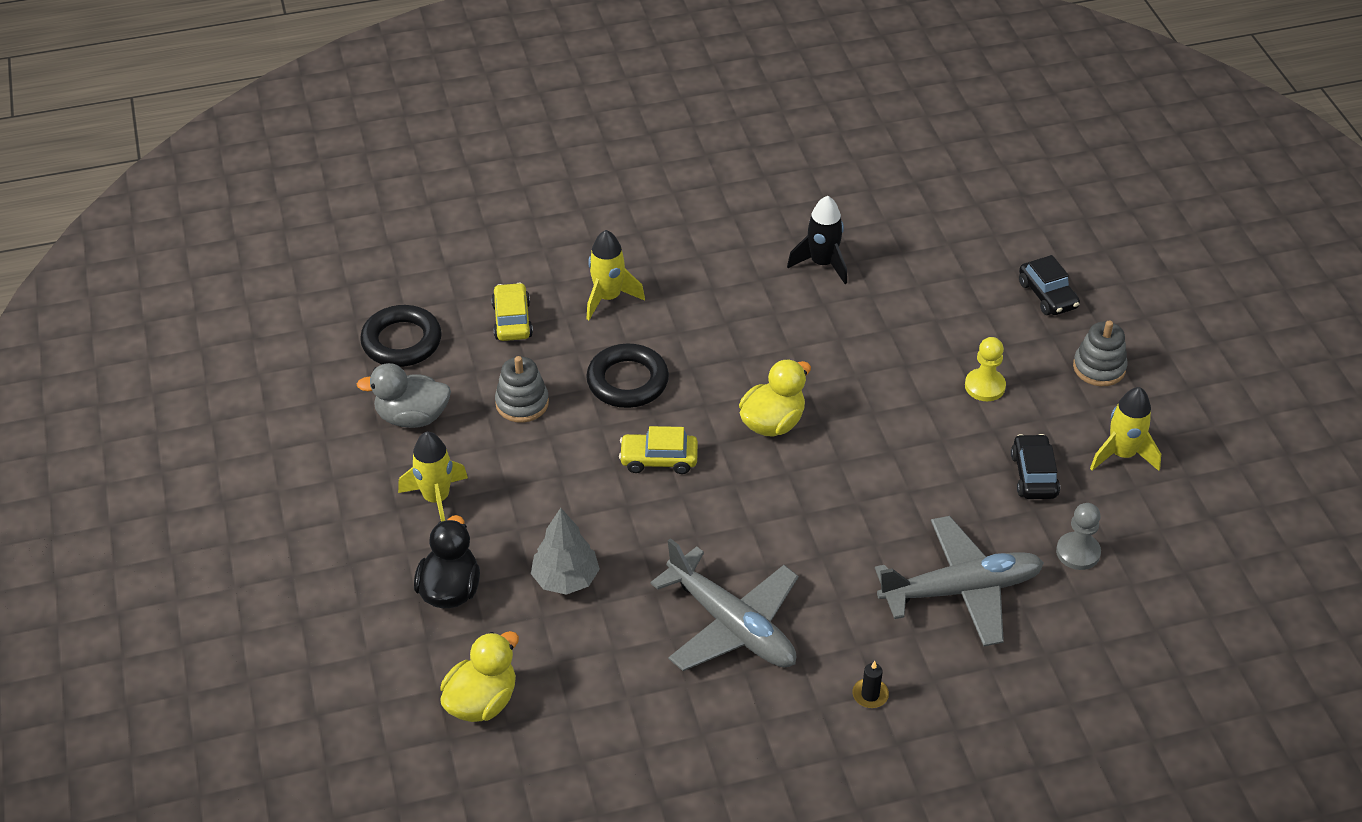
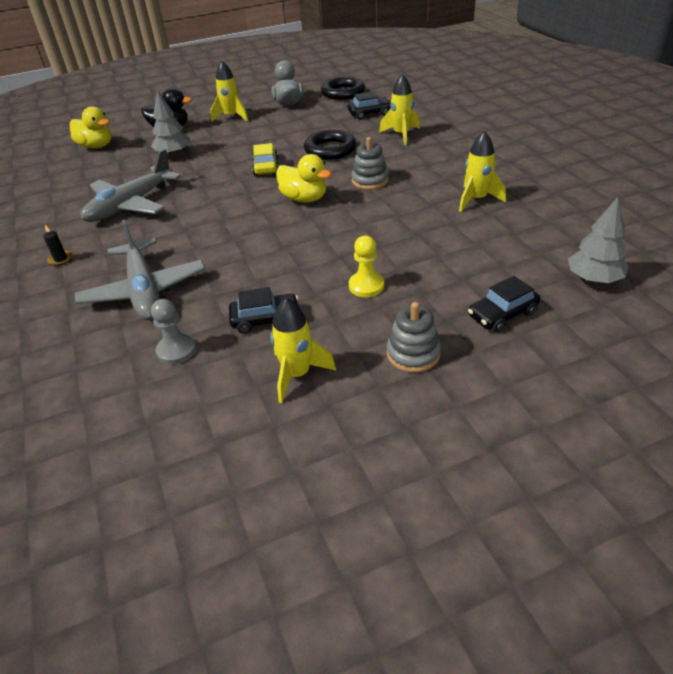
camera: 85 degrees right, 5 degrees down
(512, 320) = (370, 114): yellow car -> black car
(522, 403) = (304, 125): grey stacking toy -> grey stacking toy (370, 181)
(822, 264) = (476, 199): black rocket -> yellow rocket
(1000, 220) = (593, 279): none -> grey tree

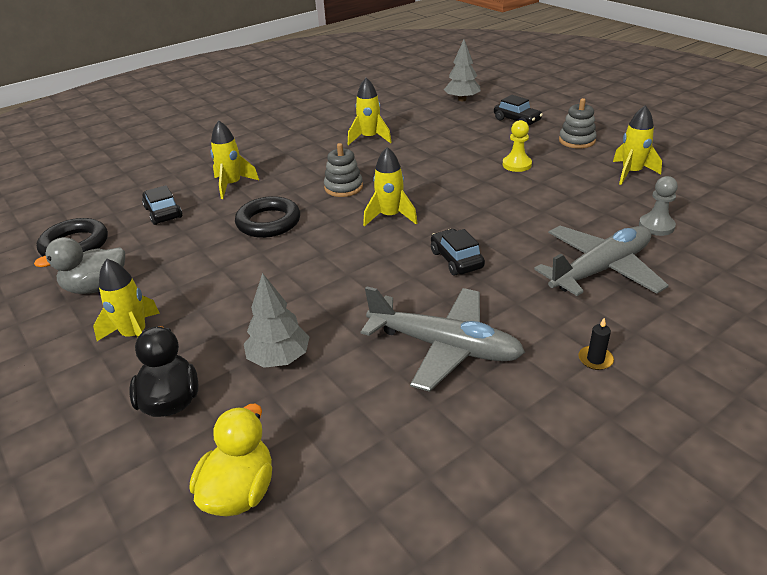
camera: 105 degrees left, 5 degrees down
(265, 320) = (588, 196): black car -> black car (456, 260)
(266, 167) = (317, 258): yellow car -> none
(304, 199) = (390, 216): yellow duck -> yellow rocket

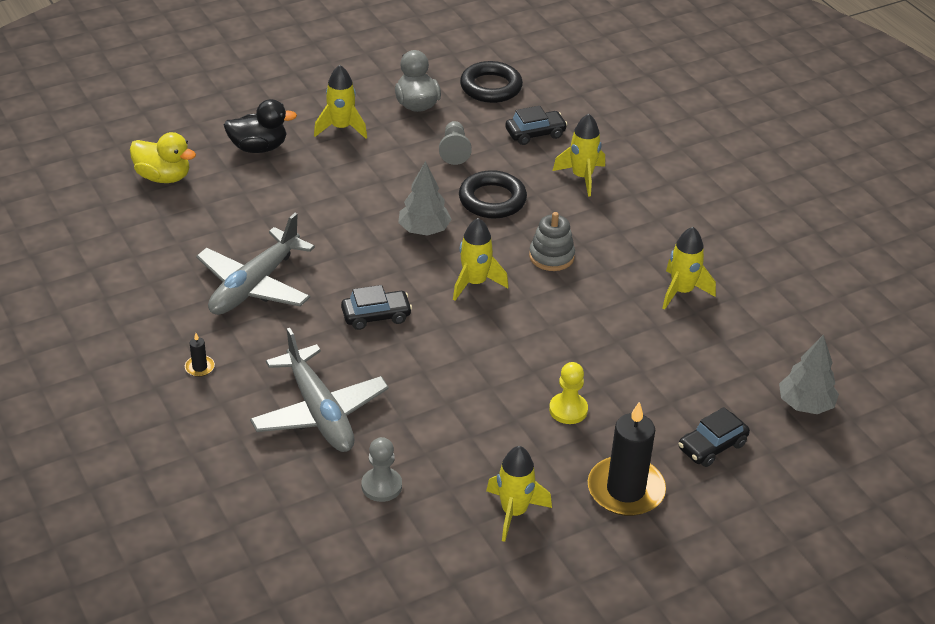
camera: 95 degrees right, 5 degrees up
(188, 252) = (454, 151): none -> grey pawn
(279, 358) = (281, 198): grey tree -> grey tree (424, 230)
(576, 141) = (625, 490): grey stacking toy -> black candle

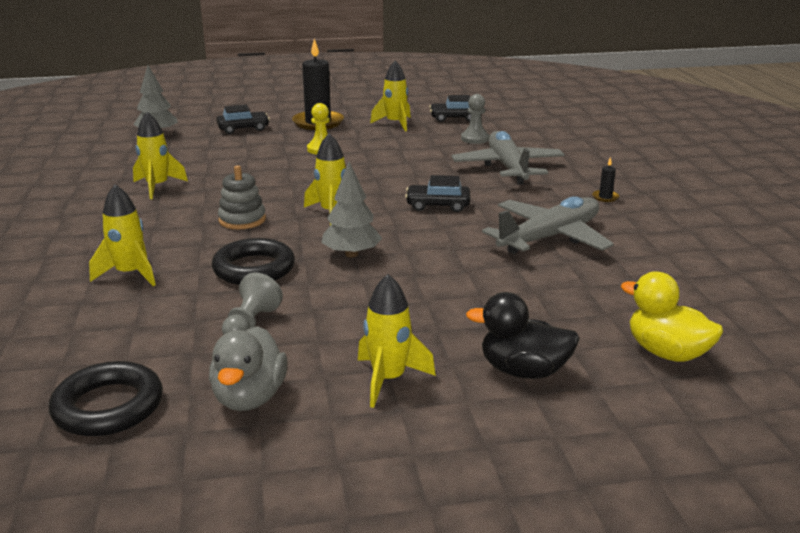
camera: 160 degrees left, 15 degrees down
(535, 133) = (125, 328): black car -> black car (454, 118)

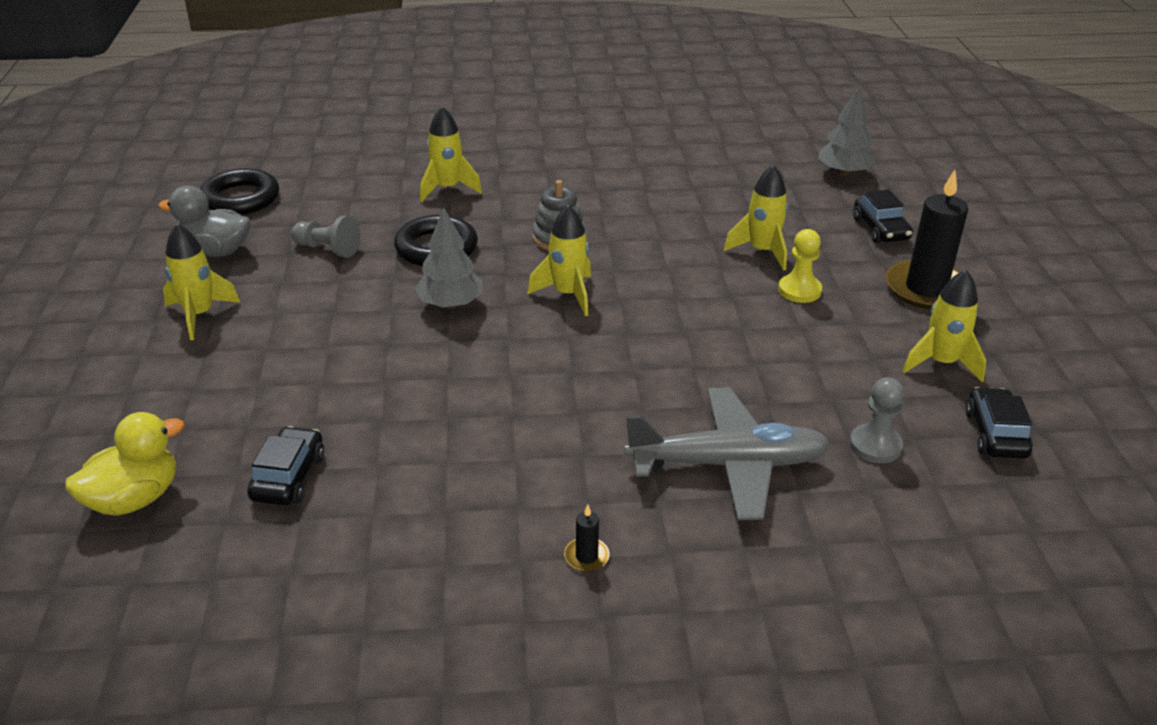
camera: 95 degrees right, 10 degrees up
(157, 187) = (661, 186): yellow rocket -> yellow rocket (762, 251)
(438, 205) = (578, 376): black car -> black car (288, 477)
(523, 371) = (165, 391): black duck -> none
(550, 237) = (451, 463): grey plane -> none

